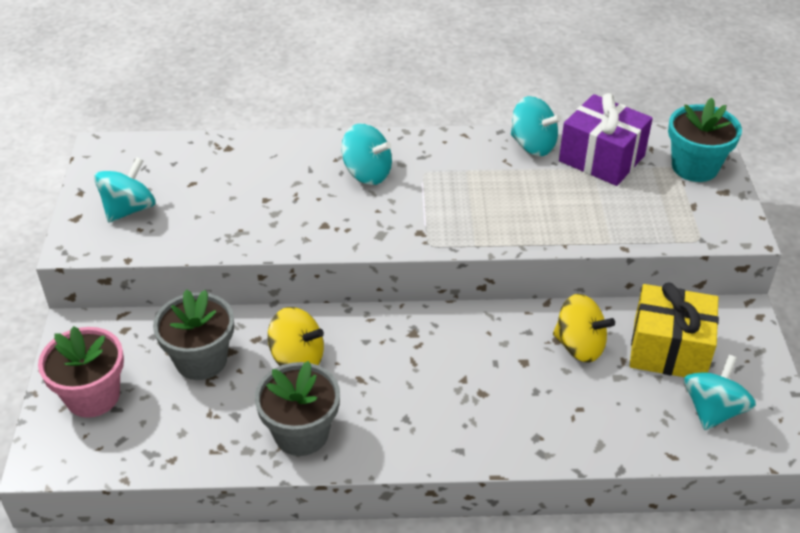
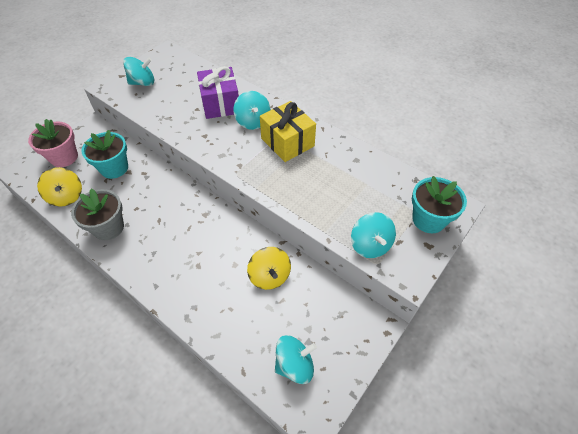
camera: 40 degrees right, 10 degrees up
(201, 360) = (114, 168): grey flower pot -> turquoise flower pot
(297, 359) = (147, 193): yellow spinning top -> yellow spinning top (66, 196)
(532, 145) = (350, 153): turquoise spinning top -> turquoise spinning top (370, 245)
(601, 158) = (379, 182): purple gift -> purple gift (220, 104)
(669, 350) = (312, 313): yellow gift -> yellow gift (287, 142)

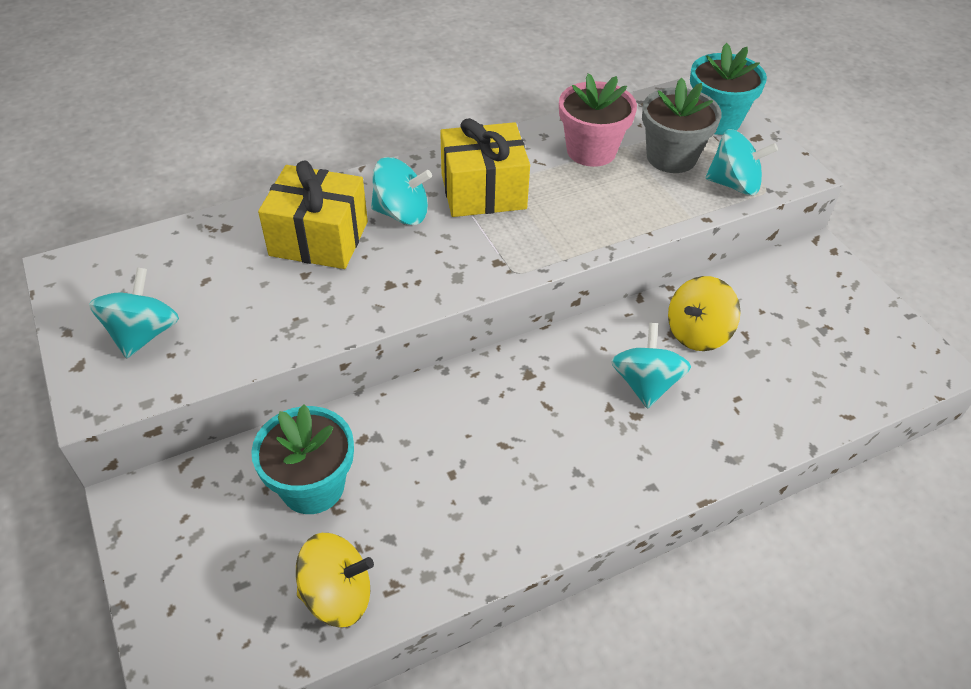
camera: 65 degrees left, 5 degrees down
(64, 157) = (202, 580): pink flower pot -> pink flower pot (591, 151)
(108, 227) = (476, 531): grey flower pot -> grey flower pot (671, 157)
(220, 104) = (319, 238): purple gift -> yellow gift
(269, 276) = (697, 333): yellow spinning top -> yellow spinning top turned 135 degrees clockwise
(294, 365) = (853, 356): turquoise spinning top -> turquoise spinning top (645, 384)

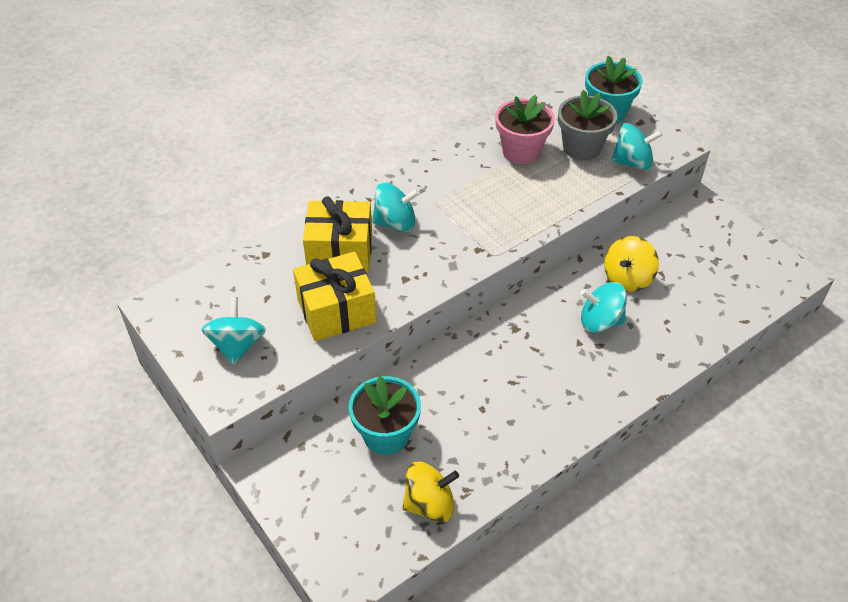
camera: 10 degrees left, 0 degrees up
(483, 191) = (450, 196): yellow gift -> yellow gift (336, 311)
(645, 384) = (600, 321): turquoise spinning top -> turquoise spinning top turned 75 degrees counterclockwise

